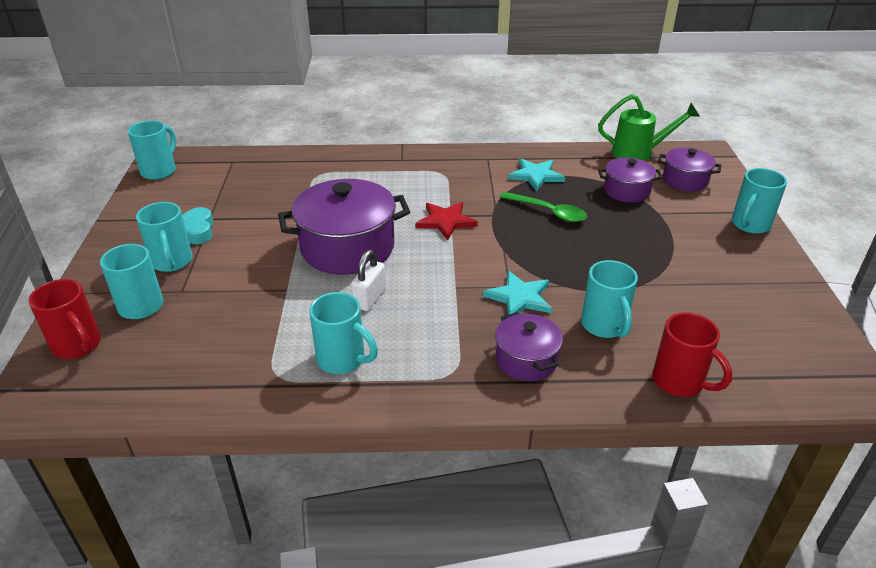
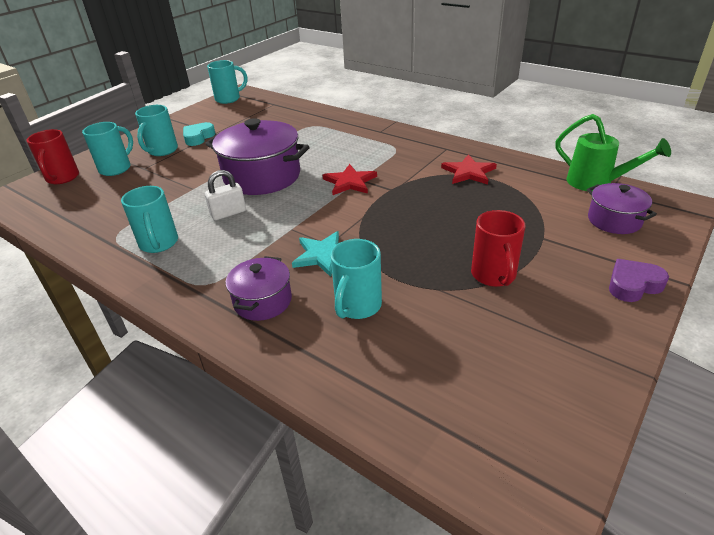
camera: 40 degrees right, 0 degrees up
(536, 176) = (468, 172): turquoise star -> red star
(548, 212) = (439, 202): green spoon -> none
(626, 191) = (536, 210): purple pot -> none
(680, 382) = (353, 384): red mug -> red mug (494, 276)
(749, 225) = (633, 285): turquoise mug -> purple heart

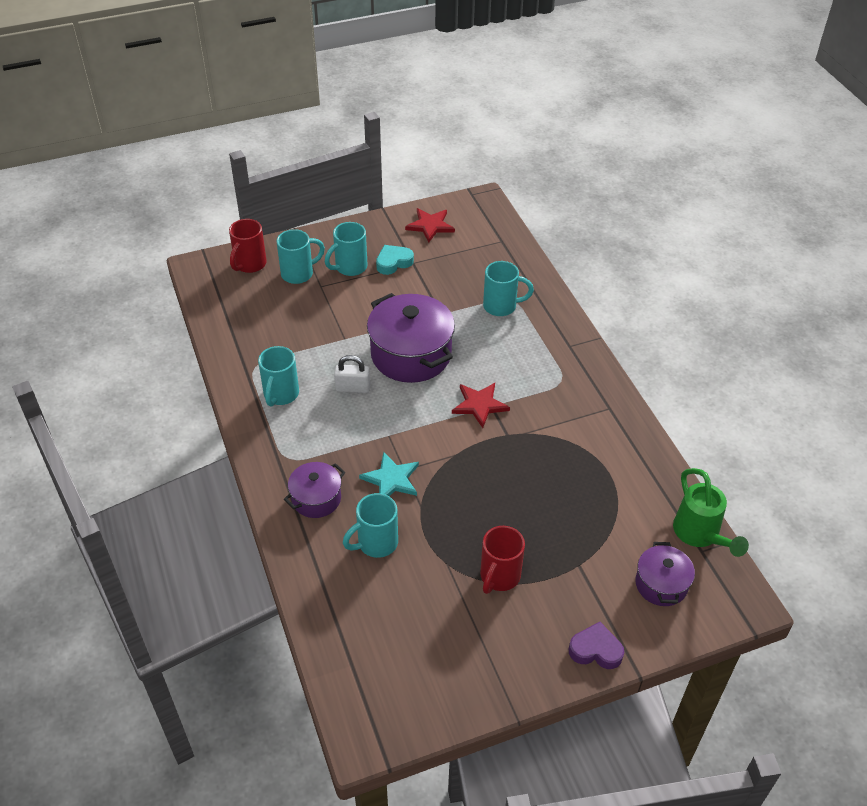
camera: 30 degrees right, 10 degrees up
(229, 99) = (463, 208): turquoise mug -> turquoise mug (501, 306)
(468, 172) = (596, 453): red star -> red star (430, 226)

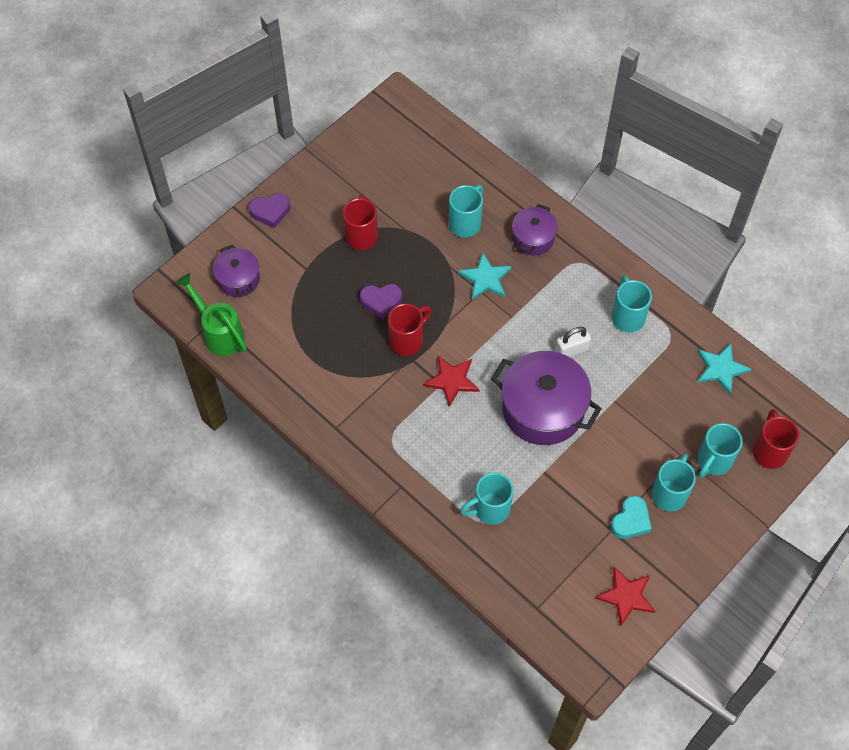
camera: 155 degrees right, 15 degrees up
(235, 327) = (721, 368): none -> turquoise star
(503, 454) = (407, 340): none -> red mug
(512, 499) = (381, 301): none -> purple heart

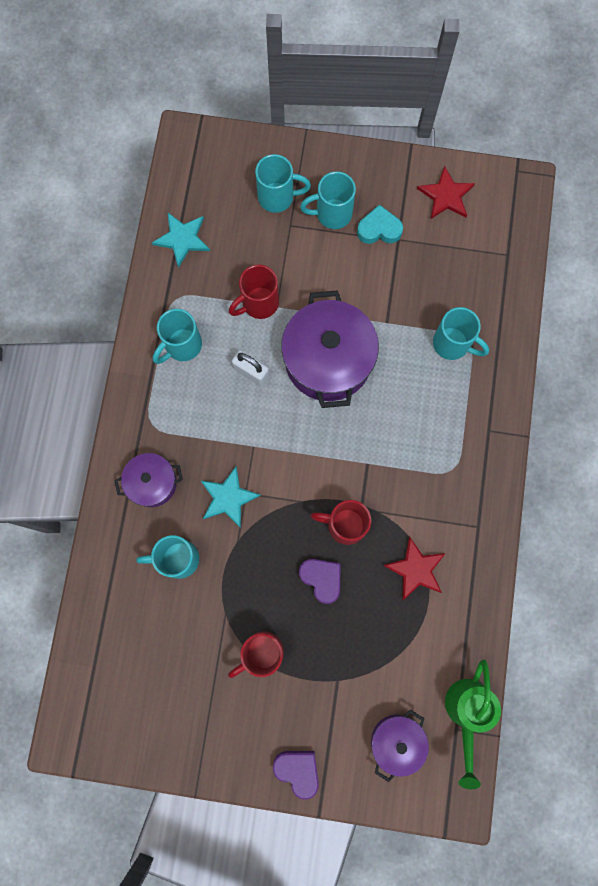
camera: 125 degrees left, 15 degrees up
(452, 380) = (357, 456): red star -> red star (415, 569)
(769, 451) = (236, 160): red mug -> red mug (258, 303)

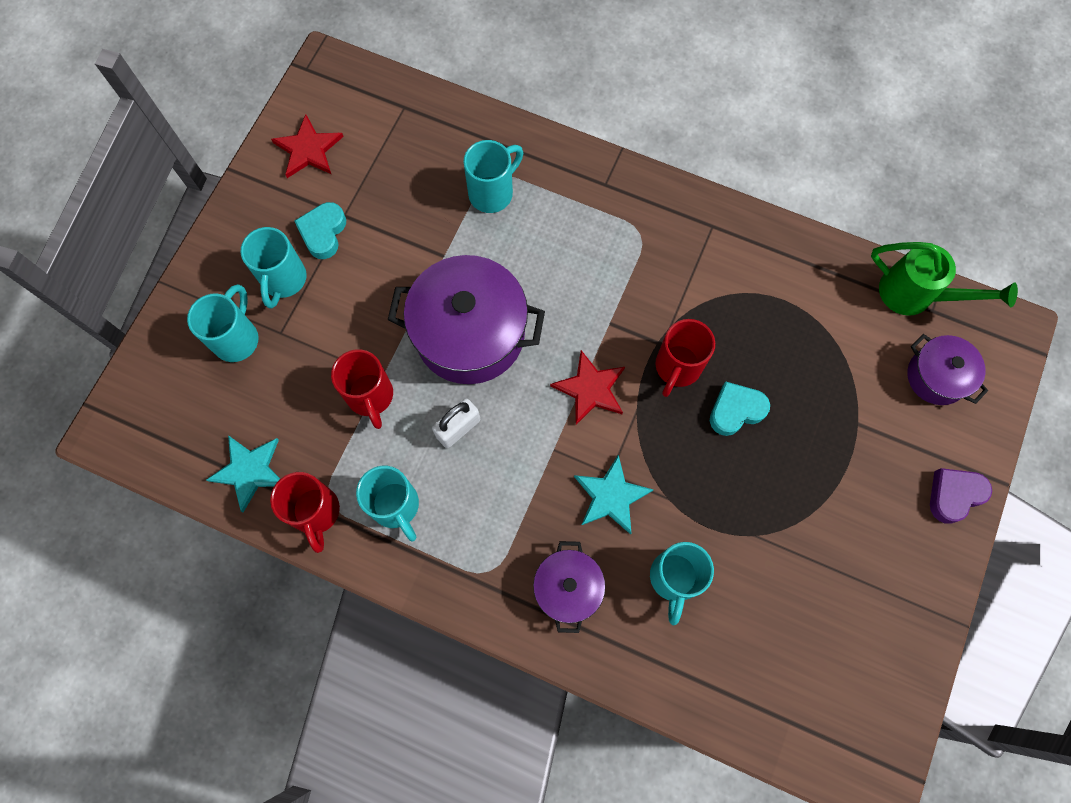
camera: 75 degrees left, 5 degrees down
(261, 653) = (810, 503): red mug -> red mug (316, 513)
(321, 579) = (736, 410): purple heart -> turquoise heart
(415, 569) = (746, 304): red star -> red star (590, 389)

